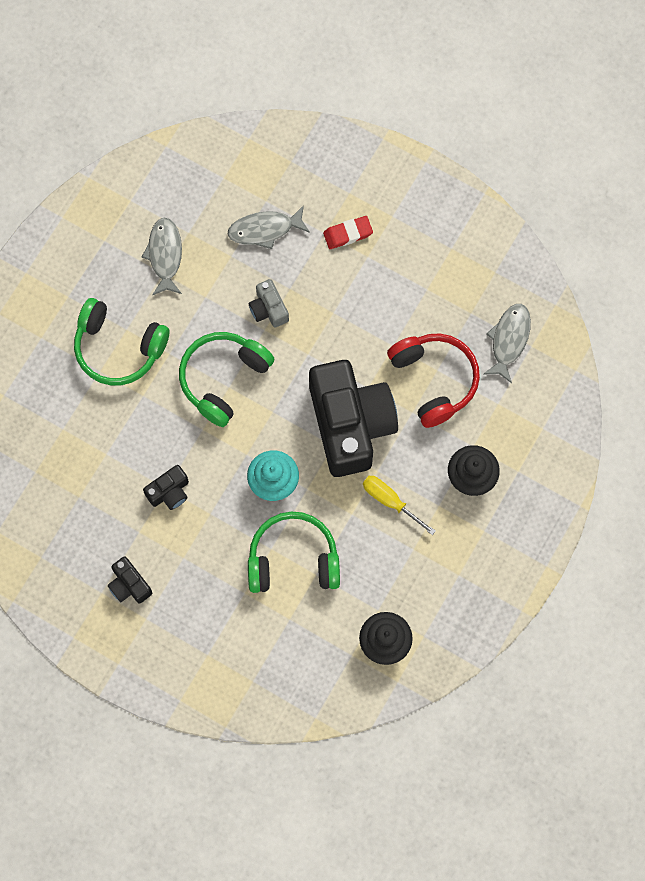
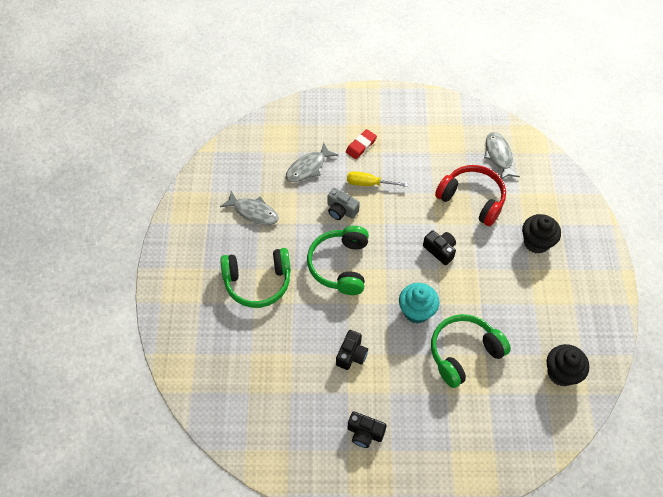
camera: 30 degrees left, 15 degrees down
(165, 255) = (253, 212): grey fish -> grey fish turned 150 degrees clockwise
(350, 424) = (440, 250): black camera -> black camera, size x0.42
(390, 501) = (498, 283): yellow screwdriver -> yellow screwdriver (369, 183)

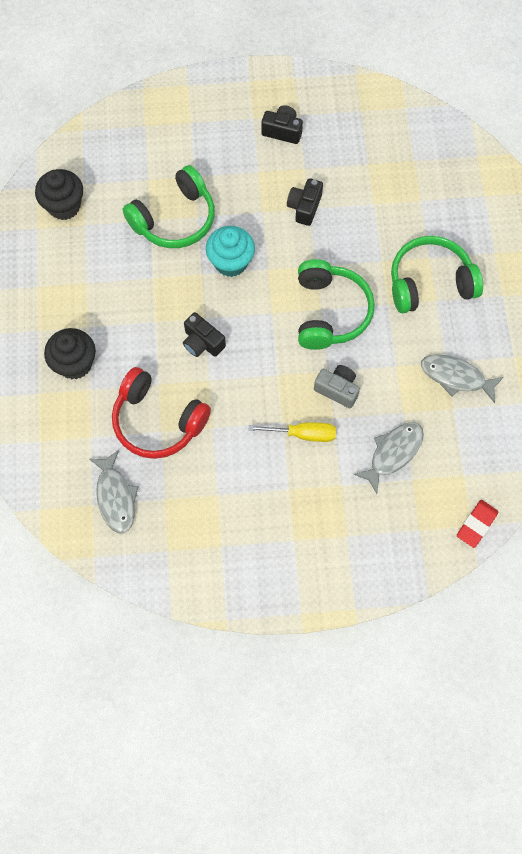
camera: 175 degrees right, 10 degrees up
(361, 146) = (320, 497): red eraser -> red eraser (476, 524)

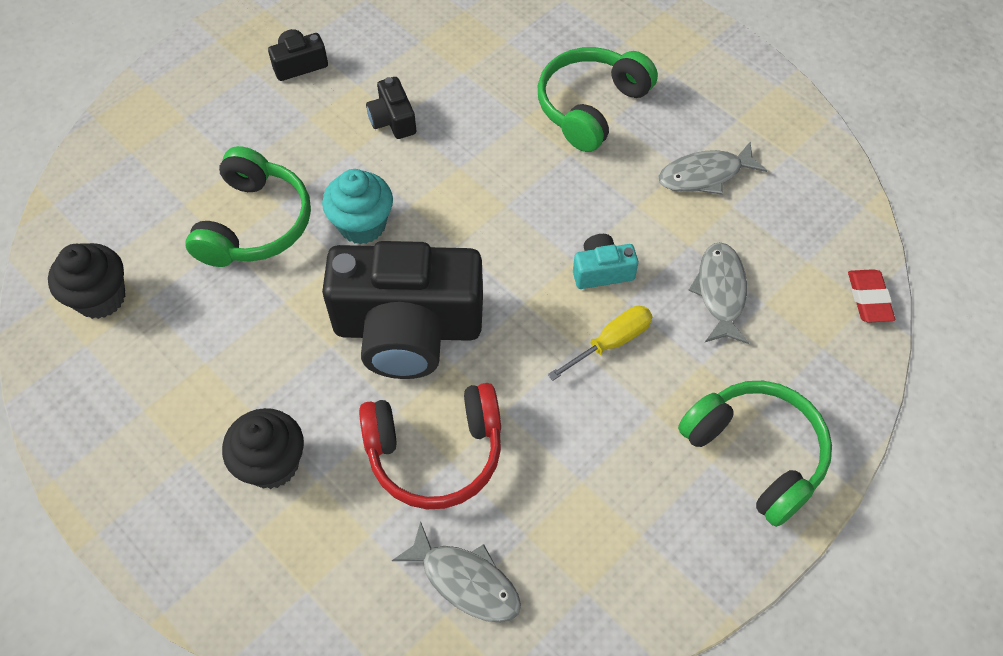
camera: 40 degrees left, 10 degrees down
(202, 342) = (408, 329): black camera -> black camera, size x2.38
(330, 312) = (518, 201): green headphones -> green headphones (756, 454)
(337, 389) = (602, 271): grey camera -> turquoise camera

